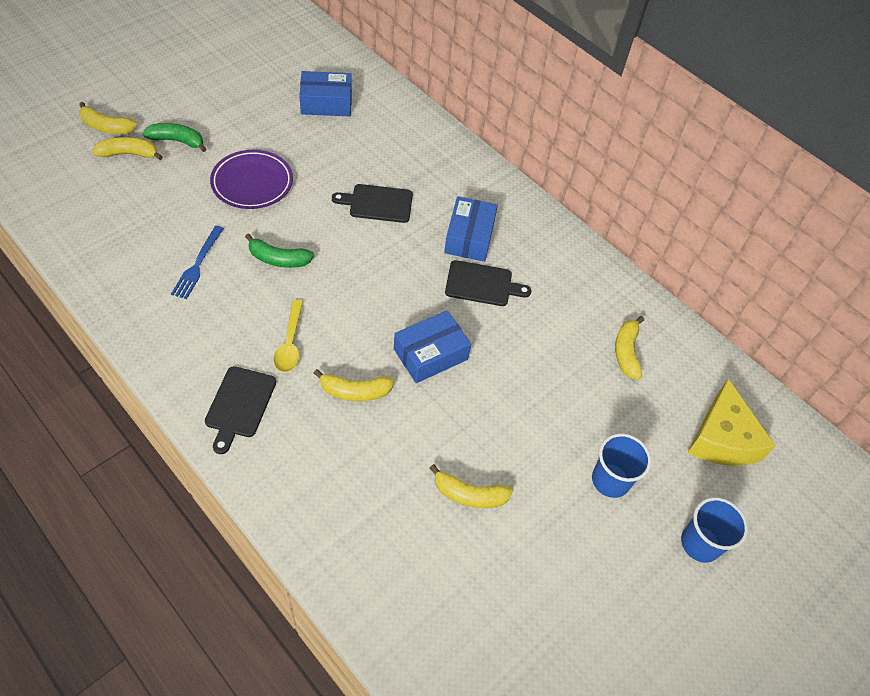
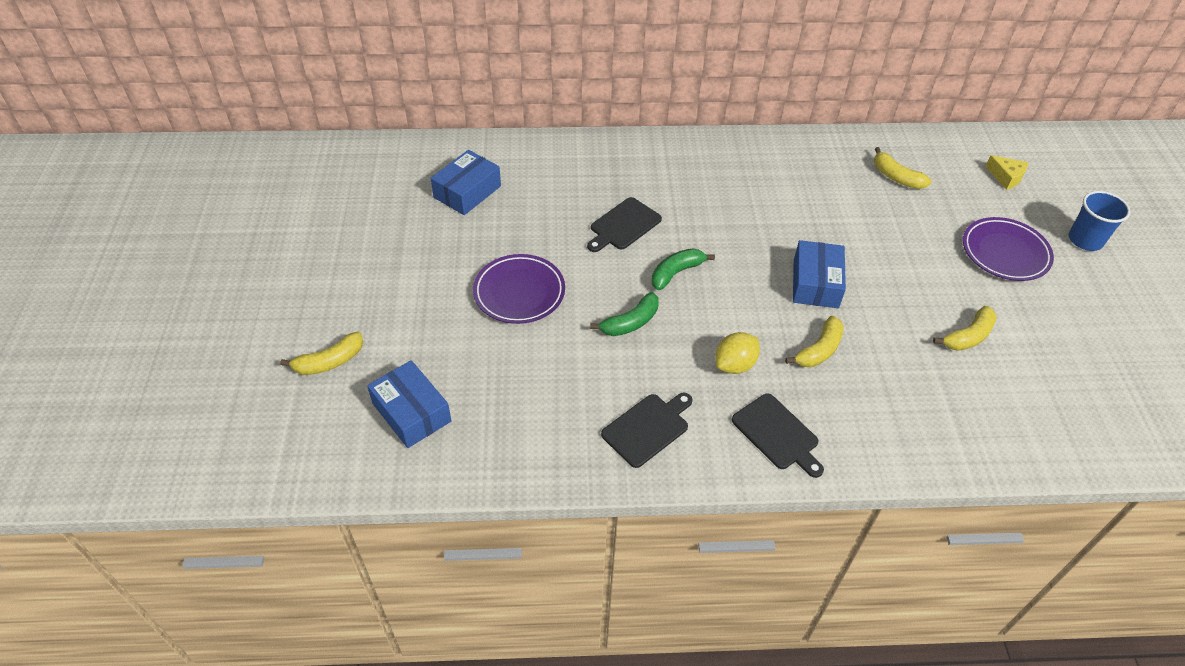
camera: 45 degrees left, 5 degrees down
(129, 154) = (388, 362): yellow banana -> none
(177, 141) = (408, 317): green banana -> green banana (676, 273)
(197, 265) = (587, 382): blue fork -> none
(290, 343) = (735, 365): yellow spoon -> yellow lemon
(469, 237) = (712, 193): blue box -> blue box (411, 412)
(482, 284) = (767, 214): black cutting board -> black cutting board (648, 428)
(610, 480) = (1005, 253): blue cup -> purple plate
(722, 438) = (1006, 177): yellow cheese -> yellow cheese, size x0.53

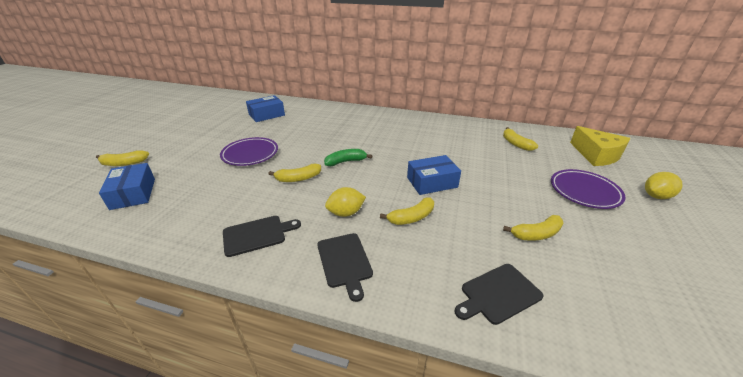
camera: 20 degrees right, 15 degrees down
(623, 225) = (333, 138): black cutting board -> black cutting board (498, 294)
(630, 322) = (298, 178): green banana -> yellow banana
(815, 283) = (432, 182): blue box -> blue box turned 45 degrees clockwise
(1006, 177) = (596, 155): yellow cheese -> yellow cheese, size x1.88
(1085, 240) = (656, 196): blue cup -> yellow lemon

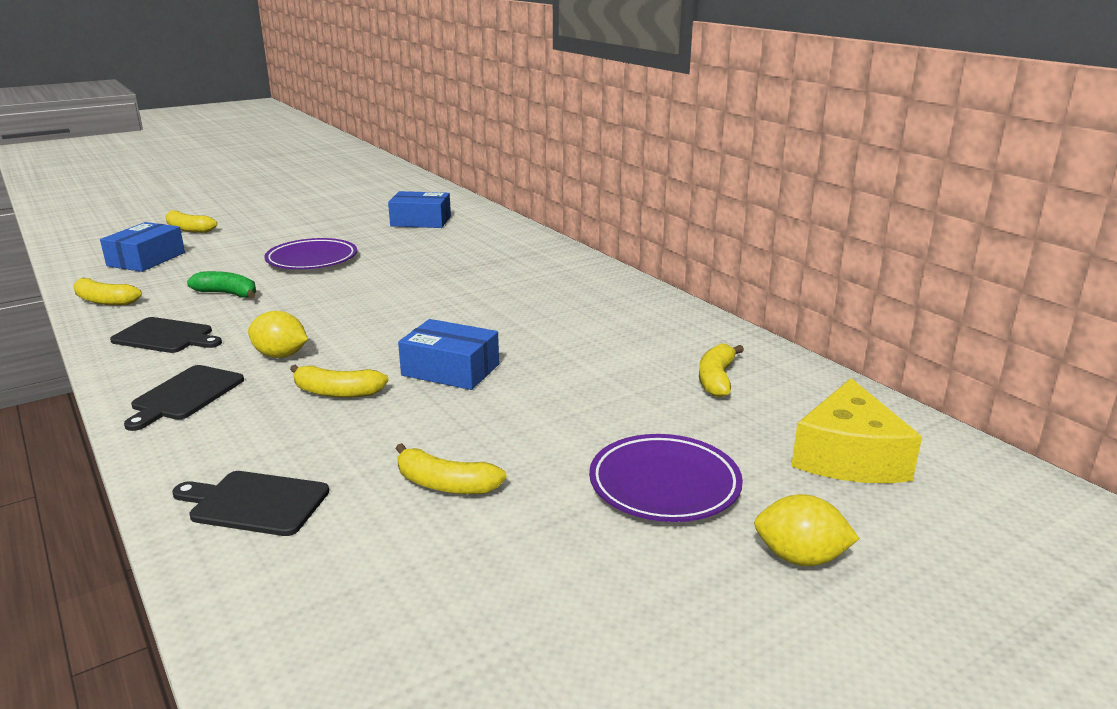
camera: 40 degrees right, 10 degrees down
(298, 178) = (307, 302): yellow banana -> yellow banana (104, 301)
(345, 162) = (397, 305): green banana -> green banana (227, 294)

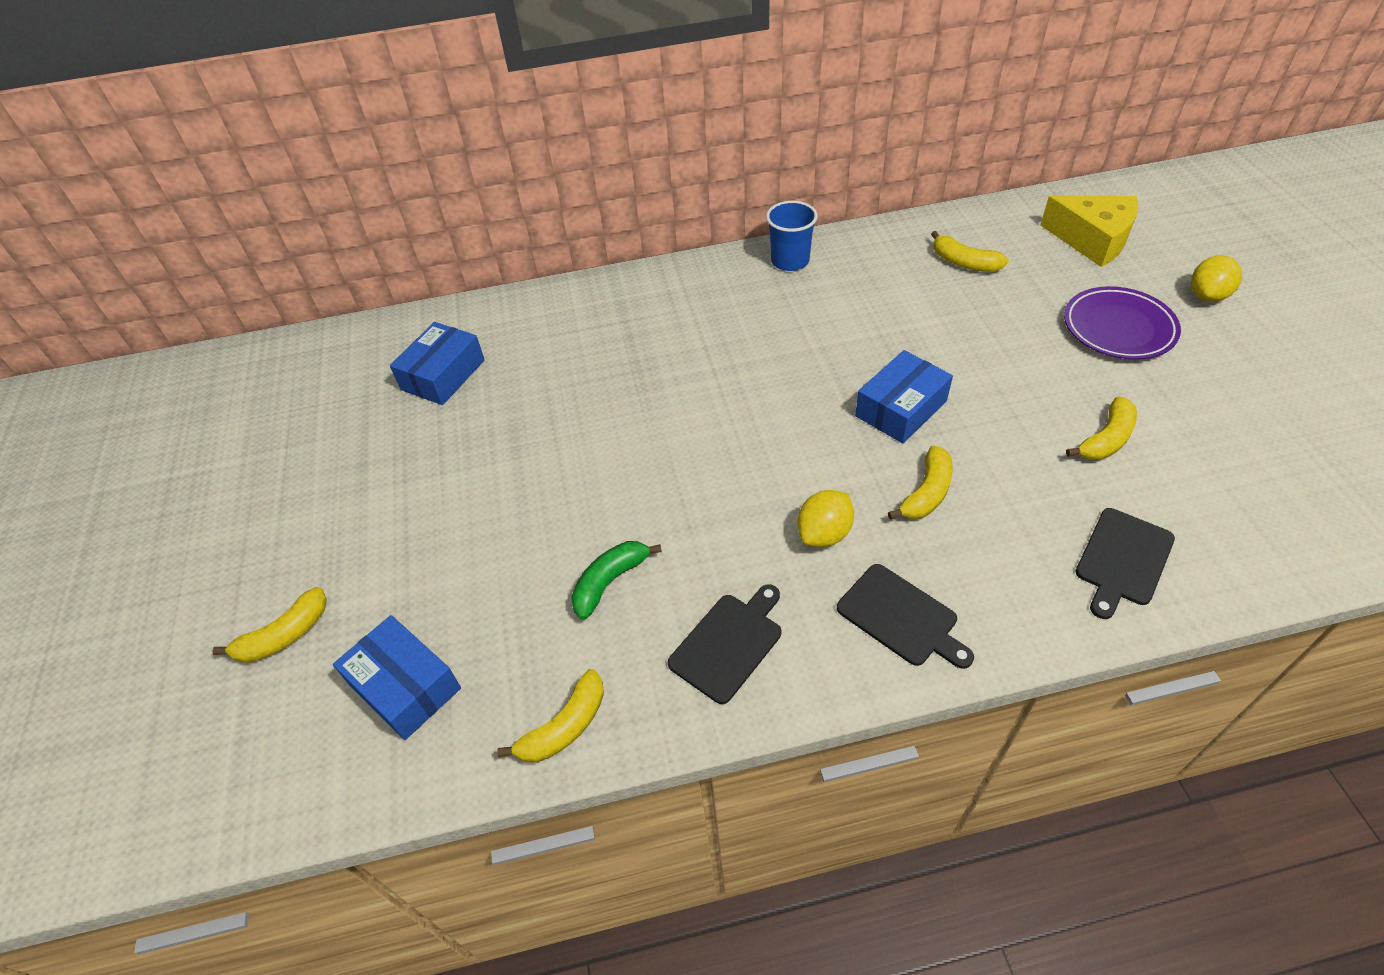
camera: 65 degrees left, 25 degrees up
(312, 260) = (528, 491): purple plate -> none
(642, 300) = (790, 261): none -> blue cup

